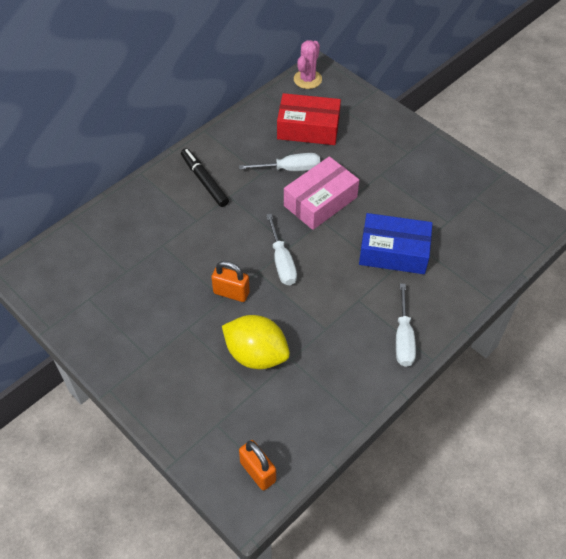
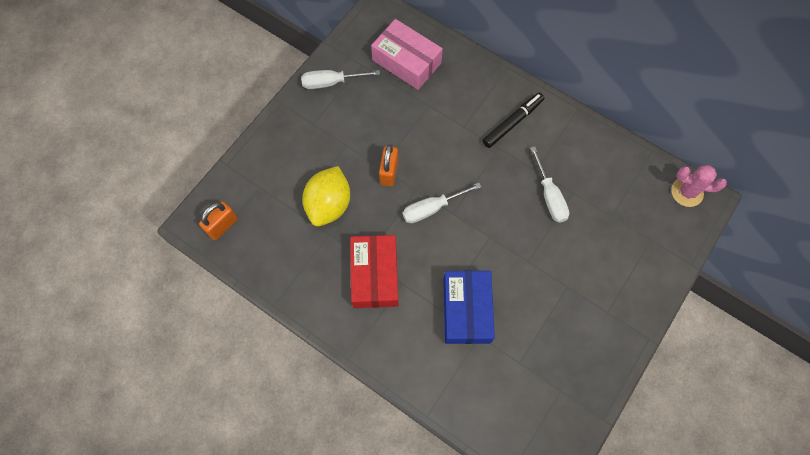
camera: 80 degrees right, 15 degrees up
(308, 128) = (612, 204): red box -> red box (375, 275)
(320, 201) = (514, 231): pink box -> pink box (406, 61)
(403, 339) = (366, 329): white screwdriver -> white screwdriver (331, 82)

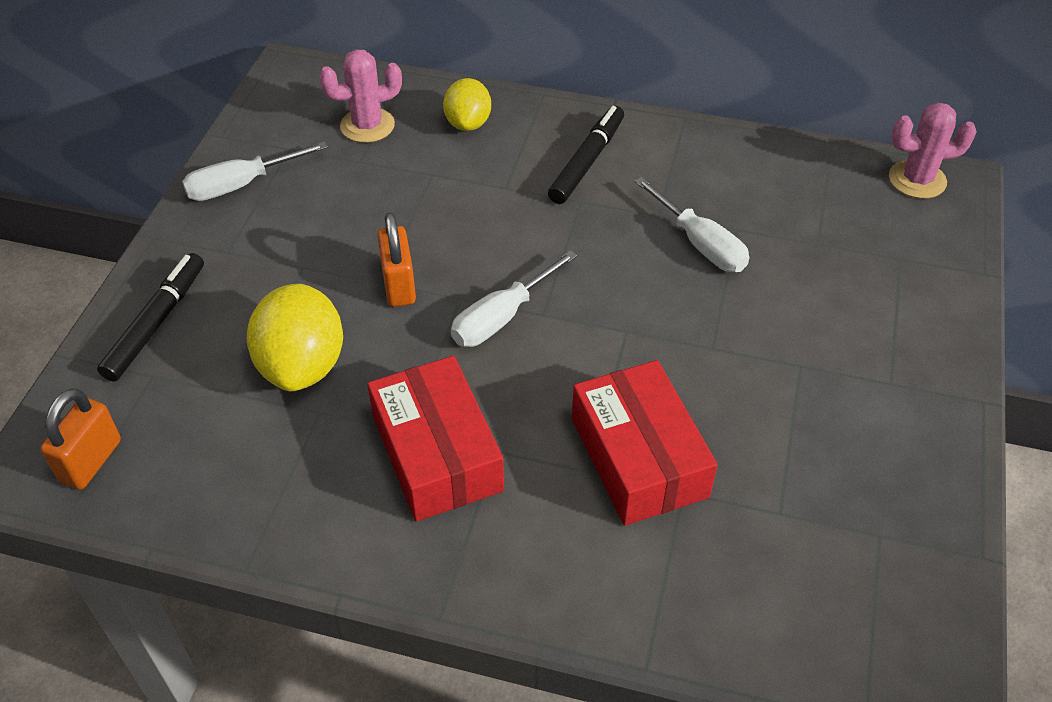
camera: 20 degrees left, 20 degrees down
(269, 157) = (156, 323): none -> black marker
(406, 61) = (367, 125): pink box -> pink cactus
(459, 76) = (468, 123): none -> yellow lemon
(466, 310) = (639, 457): blue box -> red box

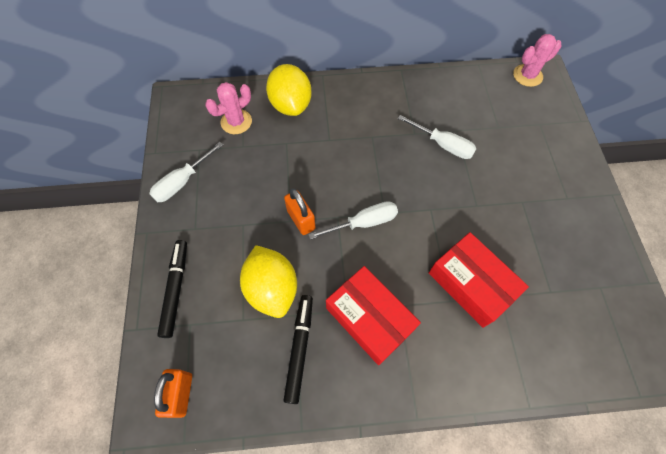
camera: 20 degrees left, 15 degrees up
(468, 123) = (291, 105): yellow lemon -> yellow lemon, size x1.59
(501, 318) = (364, 222): white screwdriver -> white screwdriver turned 135 degrees counterclockwise
(587, 162) = (364, 111): black marker -> black marker (299, 348)

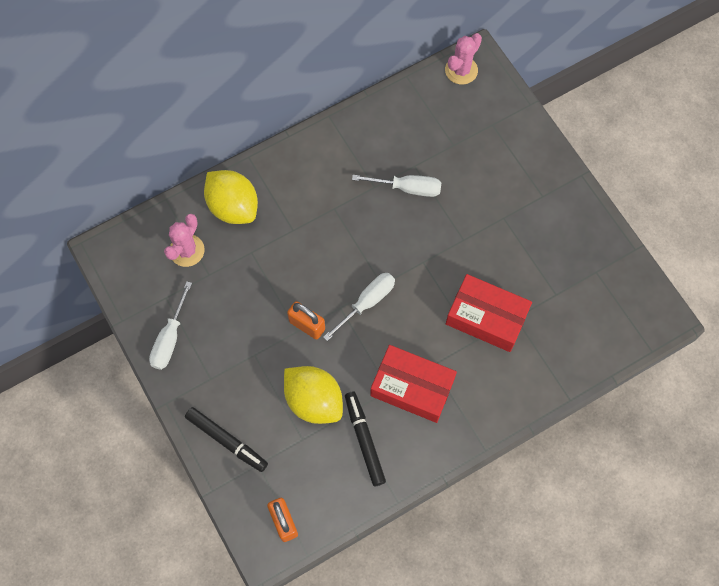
camera: 25 degrees left, 5 degrees up
(176, 289) = (227, 441): black marker -> black marker turned 150 degrees clockwise

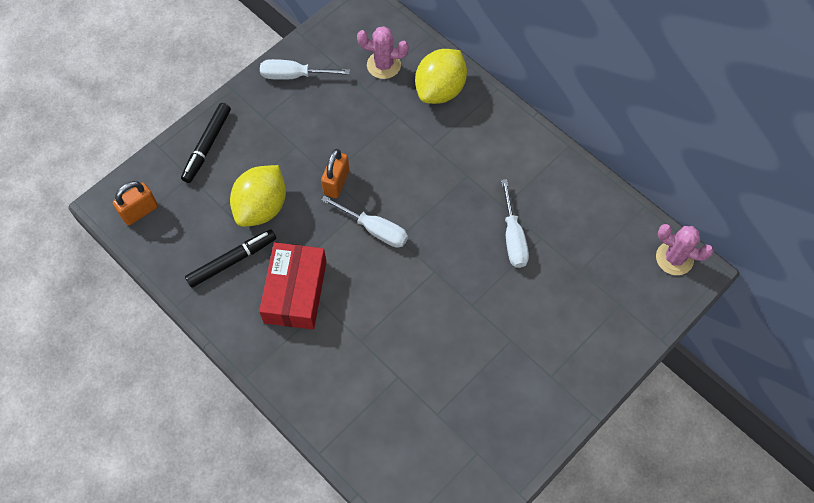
camera: 75 degrees right, 5 degrees down
(486, 318) = (389, 347): red box -> none

